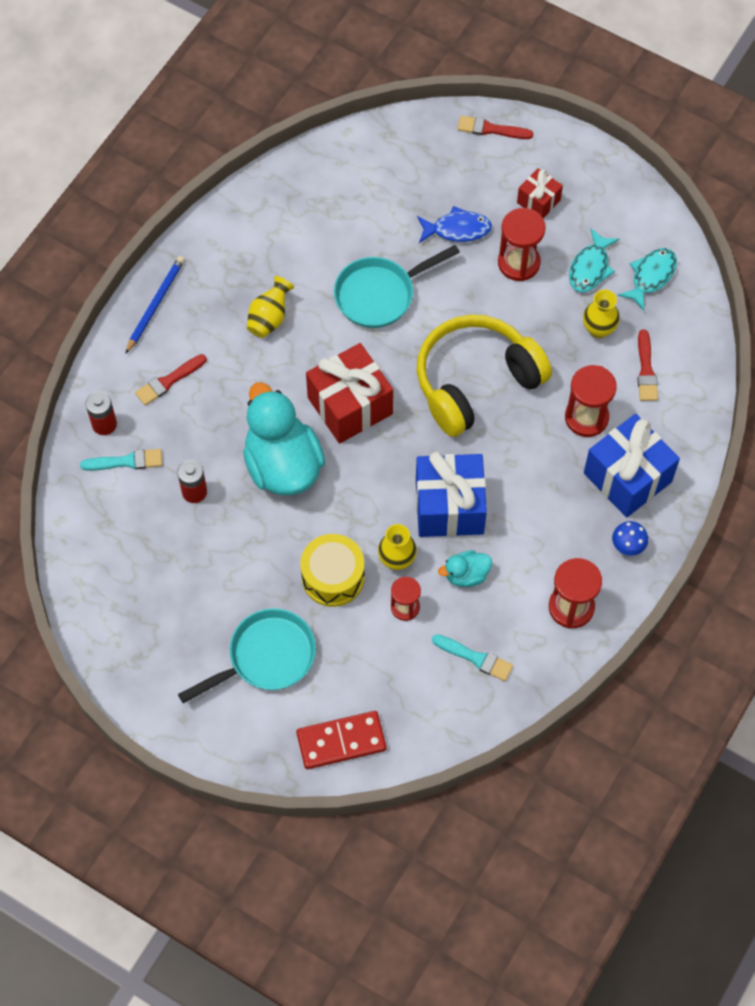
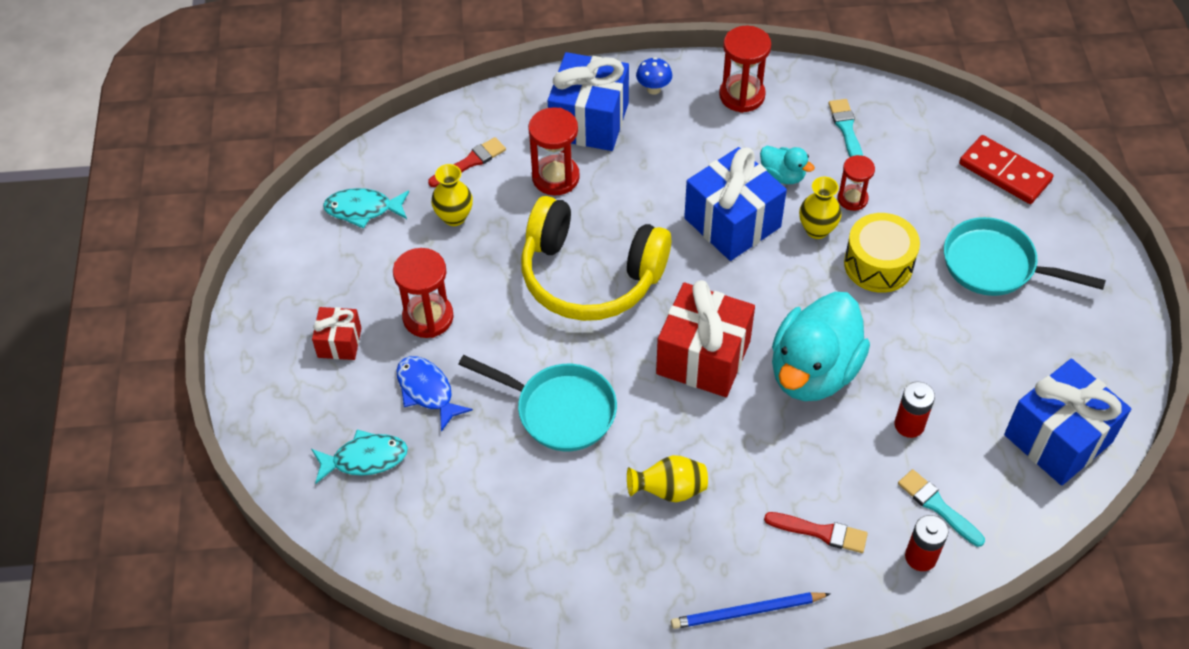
camera: 125 degrees left, 10 degrees down
(106, 575) = (1057, 438): none -> blue gift
(491, 129) = (273, 437): red brush -> none
(590, 268) = (389, 259): turquoise fish -> turquoise fish (365, 459)

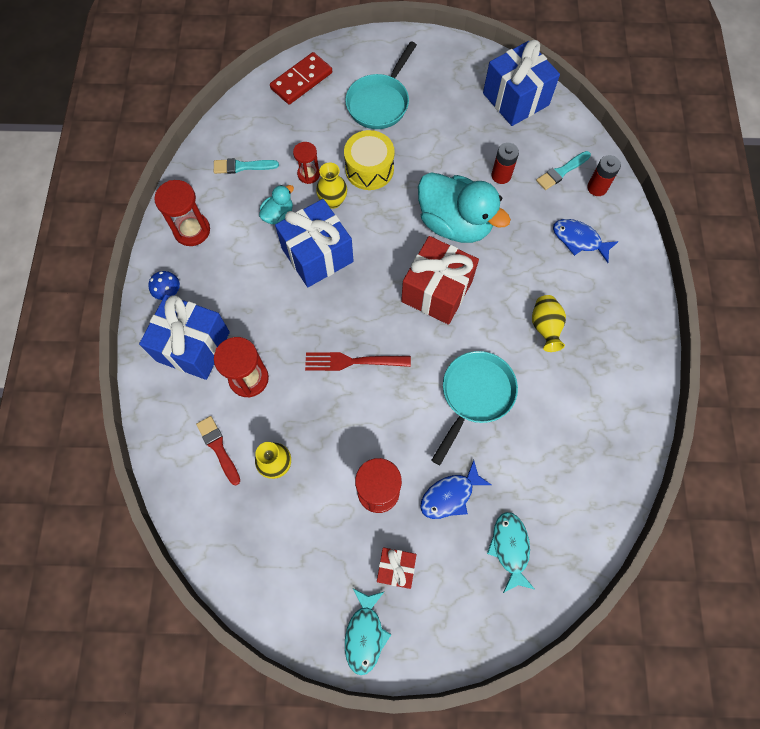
camera: 85 degrees left, 15 degrees up
(363, 209) = (254, 545): turquoise fish -> turquoise fish (365, 634)
(590, 275) = (353, 361): yellow headphones -> red fork
(747, 612) = (636, 292): blue pencil -> none
(820, 532) = (579, 240): red brush -> blue fish

